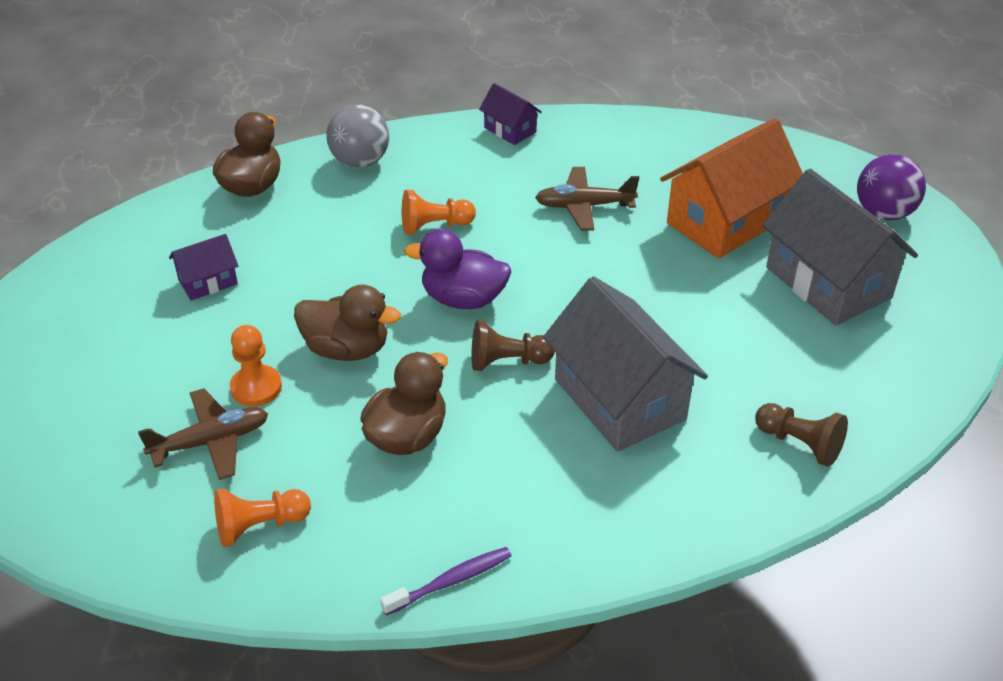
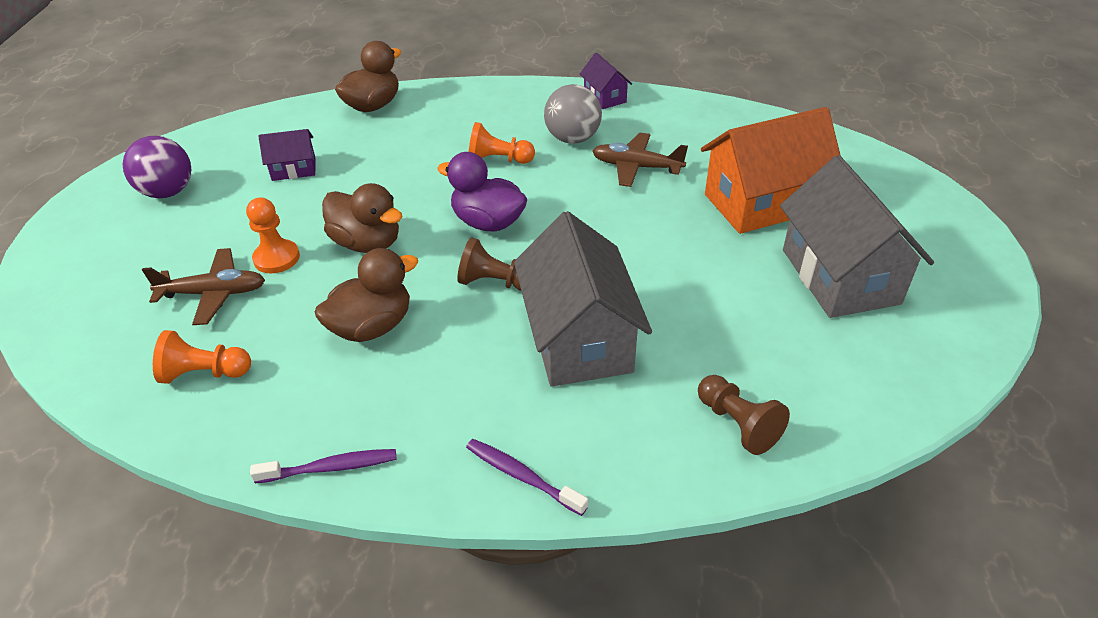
camera: 20 degrees right, 0 degrees up
(360, 161) = (467, 101): grey ball -> grey ball (572, 139)
(635, 540) = (522, 476): none -> purple toothbrush
(883, 213) = (927, 224): purple ball -> purple ball (168, 192)

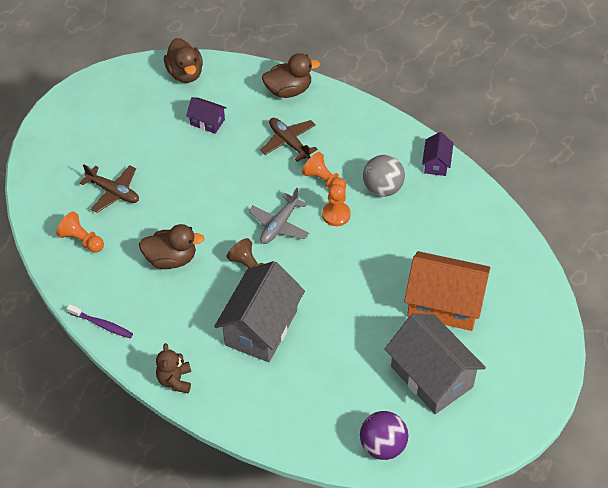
camera: 35 degrees right, 10 degrees up
(168, 192) = (132, 102): purple ball -> purple ball (382, 446)
(276, 258) = (156, 186): orange pawn -> orange pawn (336, 215)
(367, 243) = (207, 202): brown duck -> brown duck (185, 73)
(488, 222) = (279, 225): purple duck -> grey plane
(522, 476) = (175, 380): purple toothbrush -> brown teddy bear
(636, 167) = (398, 233): brown plane -> brown plane (289, 142)
(737, 424) = (290, 419): brown pawn -> none
(839, 276) = (431, 377): grey house -> grey house turned 60 degrees counterclockwise

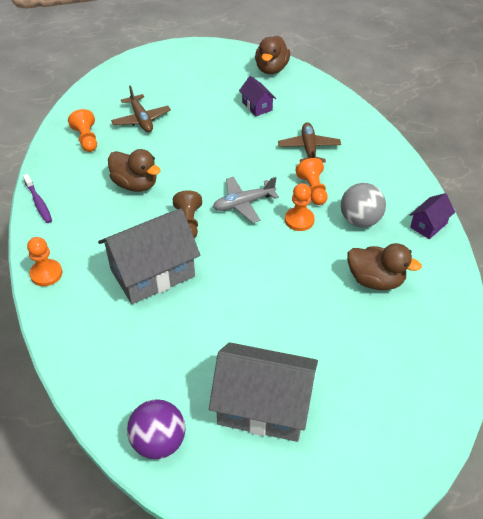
camera: 35 degrees right, 5 degrees down
(175, 380) = (46, 274): brown teddy bear -> orange pawn
(288, 90) = (343, 113): brown duck -> brown duck (375, 280)
(431, 377) = (263, 406): grey house -> grey house turned 75 degrees counterclockwise
(444, 304) = (334, 347): orange house -> none

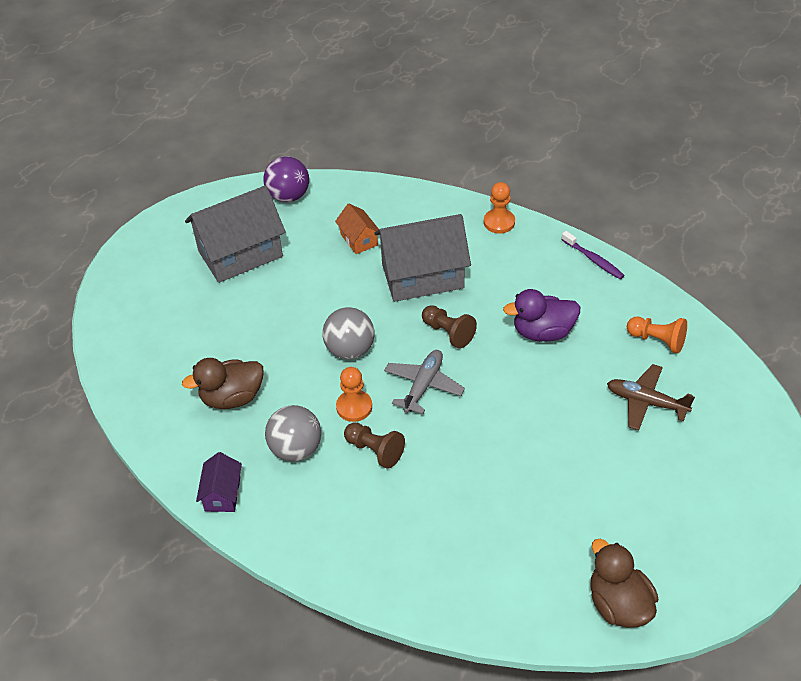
camera: 140 degrees right, 0 degrees up
(38, 202) = (593, 260): purple toothbrush -> purple toothbrush turned 150 degrees counterclockwise
(135, 184) = (543, 332): brown duck -> purple duck
(152, 273) = (422, 276): grey house -> grey house turned 60 degrees clockwise
(157, 341) = (359, 239): none -> orange house
(257, 106) = (557, 520): purple house -> none
(263, 257) = (350, 350): none -> grey ball
(309, 149) = (431, 502): brown plane -> none
(312, 189) = (375, 450): orange pawn -> brown pawn

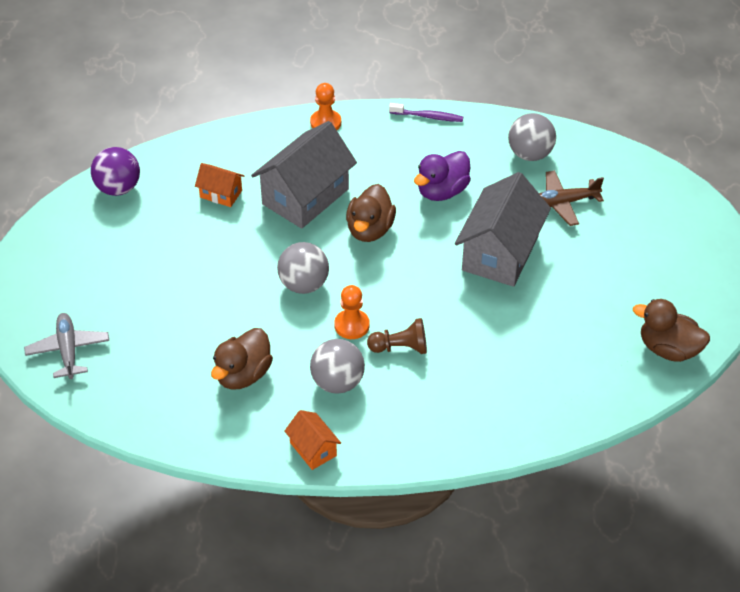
camera: 40 degrees left, 0 degrees up
(222, 494) = (313, 449): purple house -> orange house
(240, 254) = (125, 258): grey house -> grey house (500, 253)
(423, 386) = (390, 280): grey plane -> grey plane (68, 350)
(448, 333) = (370, 230): brown pawn -> brown duck
(657, 340) = (530, 154): orange pawn -> grey ball

